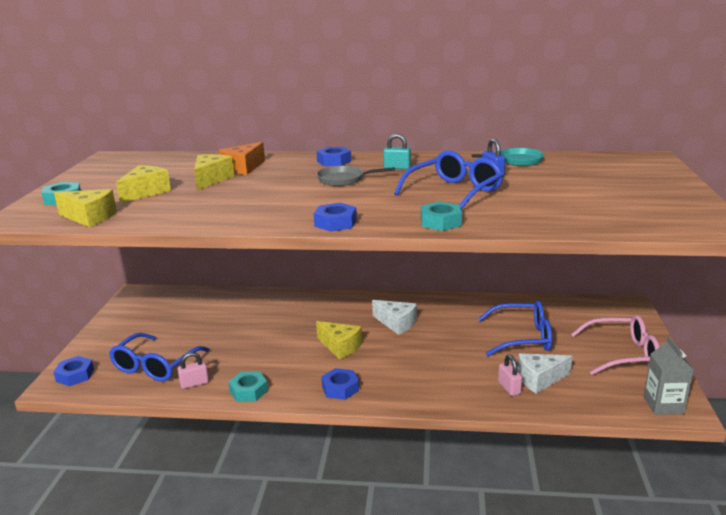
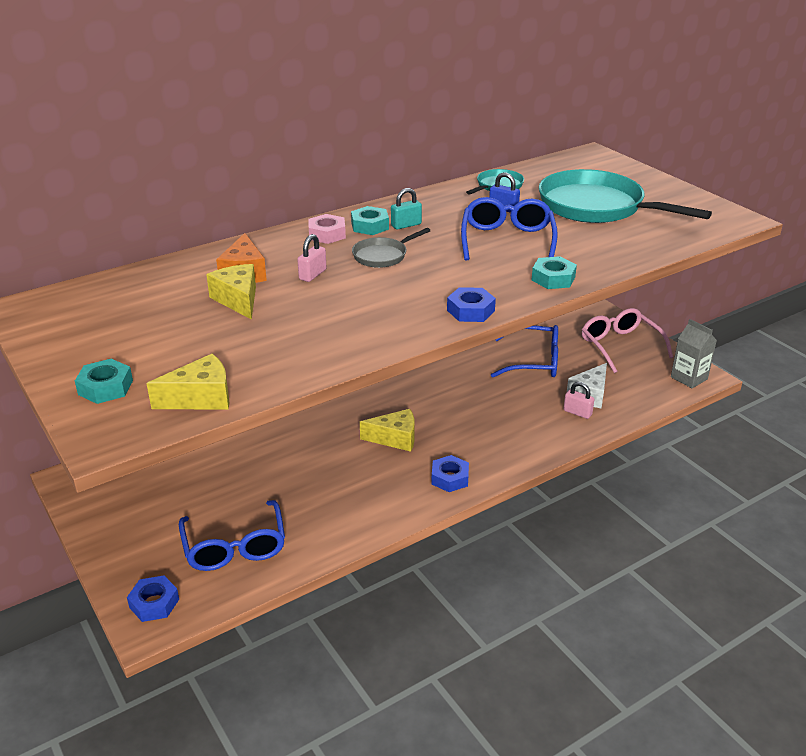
camera: 40 degrees left, 10 degrees up
(145, 192) = (195, 342): yellow cheese -> none
(194, 383) = (306, 542): pink padlock -> pink padlock (312, 275)
(248, 391) = (371, 522): turquoise nut -> turquoise nut (370, 226)
(334, 161) = (327, 234): blue nut -> pink nut
(396, 323) = (414, 392): white cheese -> none
(523, 338) = (534, 361): blue glasses -> blue glasses turned 45 degrees clockwise
(580, 189) = (597, 207): none -> turquoise pan
(623, 354) = (620, 346): pink glasses -> pink glasses turned 75 degrees counterclockwise

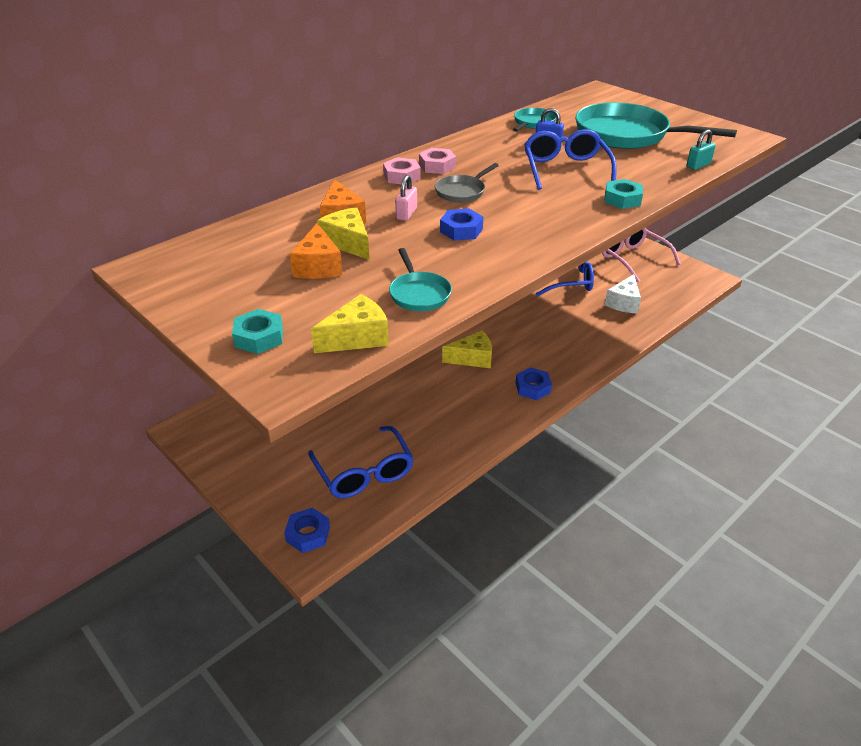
camera: 10 degrees left, 5 degrees up
(197, 321) = (318, 266): none -> orange cheese
(284, 359) = (419, 293): none -> turquoise pan
(370, 226) = (437, 166): turquoise nut -> pink nut
(406, 225) = (469, 163): turquoise padlock -> turquoise padlock (698, 165)
(470, 311) = (565, 234): blue nut -> blue nut (461, 230)
(577, 412) = (619, 319): pink padlock -> none
(689, 378) = (699, 280): grey carton -> none

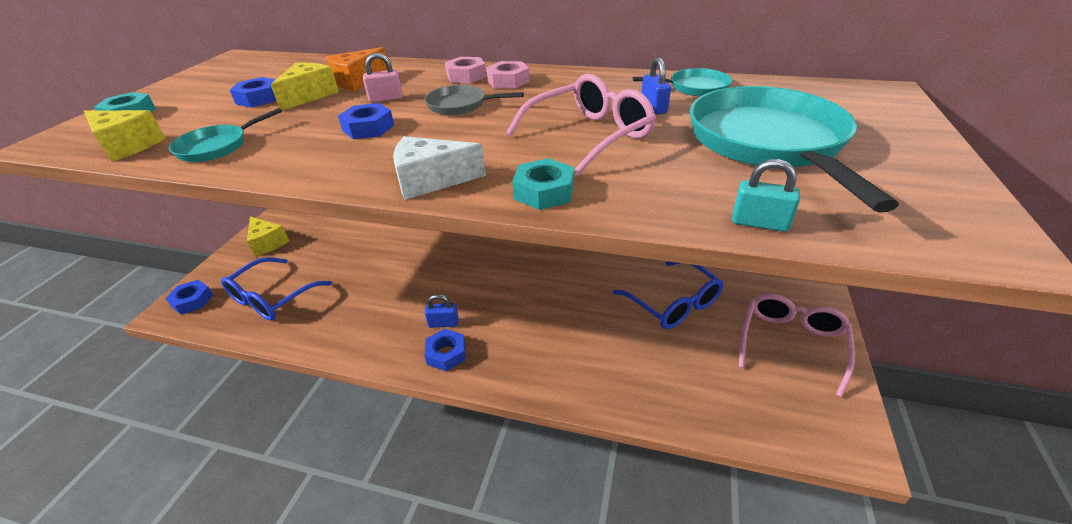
camera: 60 degrees right, 0 degrees up
(318, 266) = (259, 98): orange cheese -> blue nut
(472, 358) = (466, 293): yellow cheese -> yellow cheese (267, 243)
(497, 380) = (443, 323): none -> blue padlock
(565, 169) = (589, 135): blue glasses -> pink glasses
(624, 303) = (678, 370): white cheese -> white cheese (431, 180)

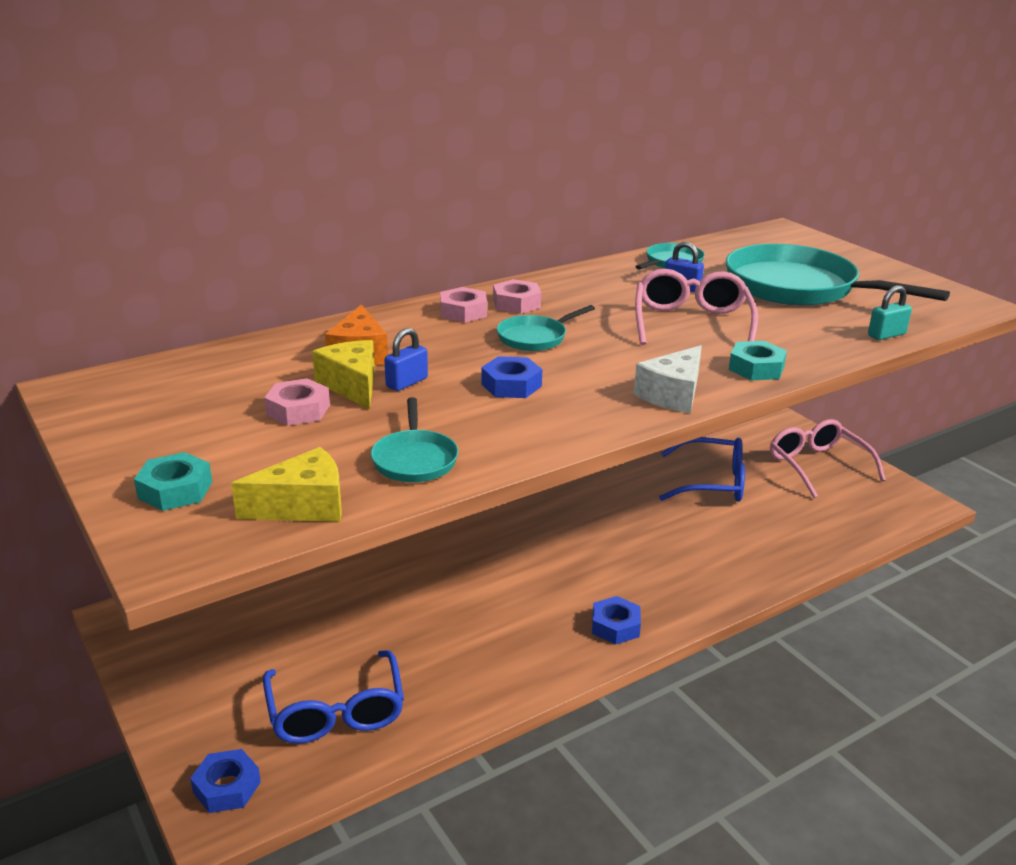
camera: 50 degrees left, 10 degrees down
(259, 98) = (298, 410): blue nut -> pink nut
(267, 243) = (192, 676): yellow cheese -> none
(386, 98) = (447, 358): pink padlock -> none
(443, 323) = (568, 608): blue padlock -> blue padlock (407, 382)
(460, 105) = (535, 337): grey pan -> turquoise pan

